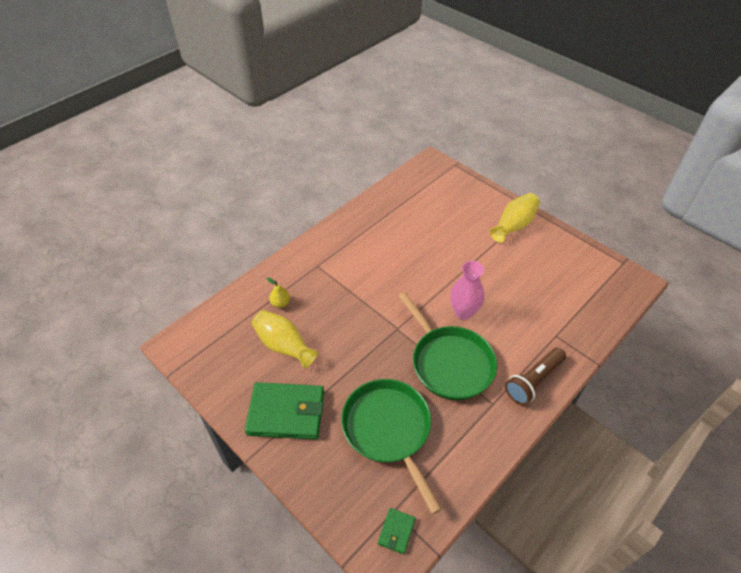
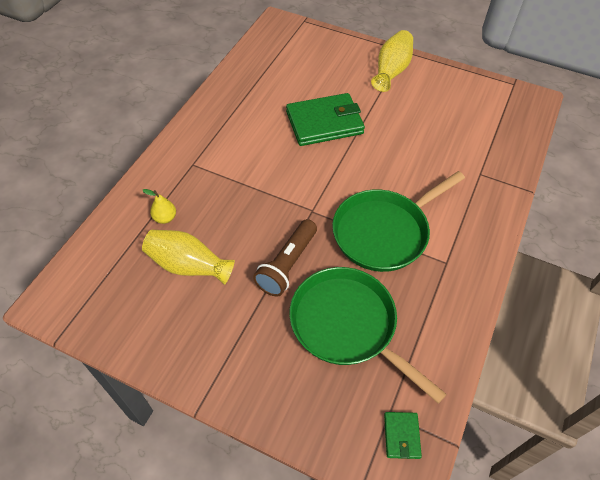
camera: 20 degrees left, 5 degrees up
(286, 412) = (221, 342): green wallet -> green wallet (324, 123)
(450, 363) = (384, 232): green pan -> green pan turned 105 degrees clockwise
(463, 312) = (376, 174): pink vase -> none
(533, 381) = (477, 227): brown flashlight -> brown flashlight (287, 265)

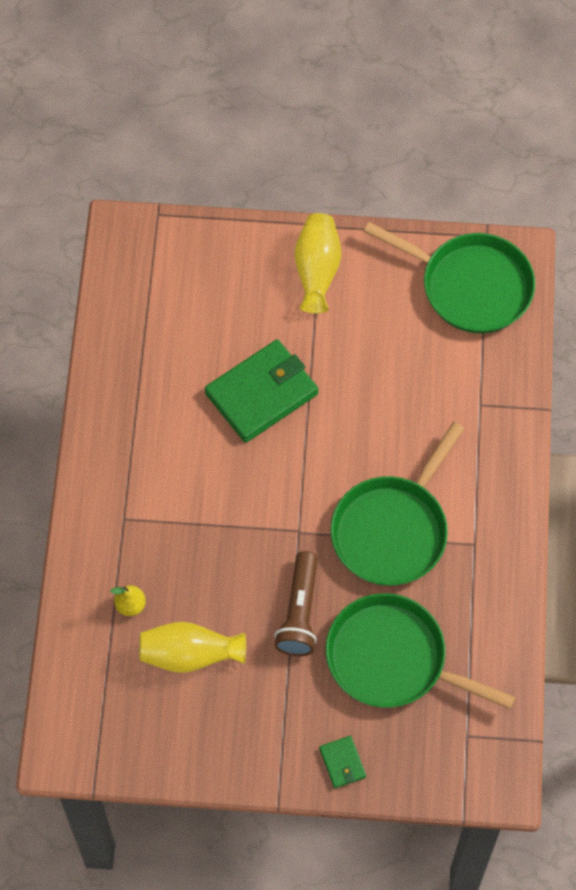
camera: 20 degrees left, 10 degrees up
(401, 436) = (485, 752): green wallet -> green wallet (342, 763)
(494, 106) = (471, 286): none -> green pan

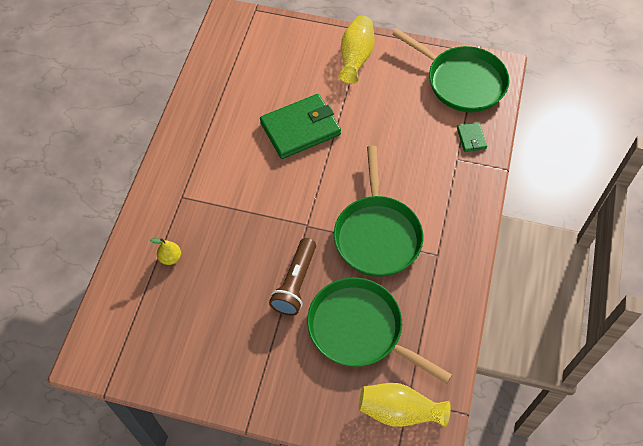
camera: 10 degrees right, 5 degrees down
(190, 655) = (205, 301): yellow vase -> yellow vase (399, 411)
(342, 763) = (304, 404): green wallet -> green wallet (471, 138)
(392, 530) = (377, 235): green pan -> green pan turned 45 degrees counterclockwise

